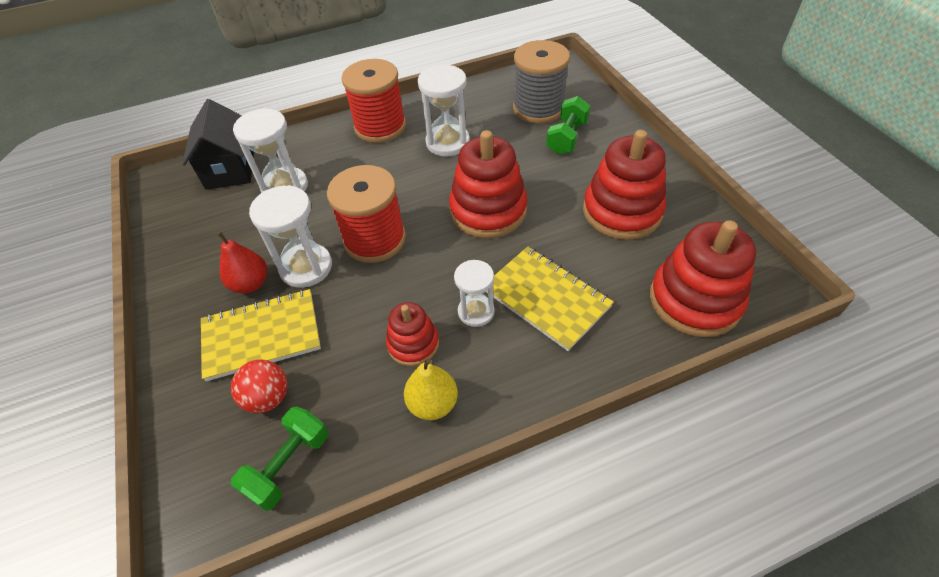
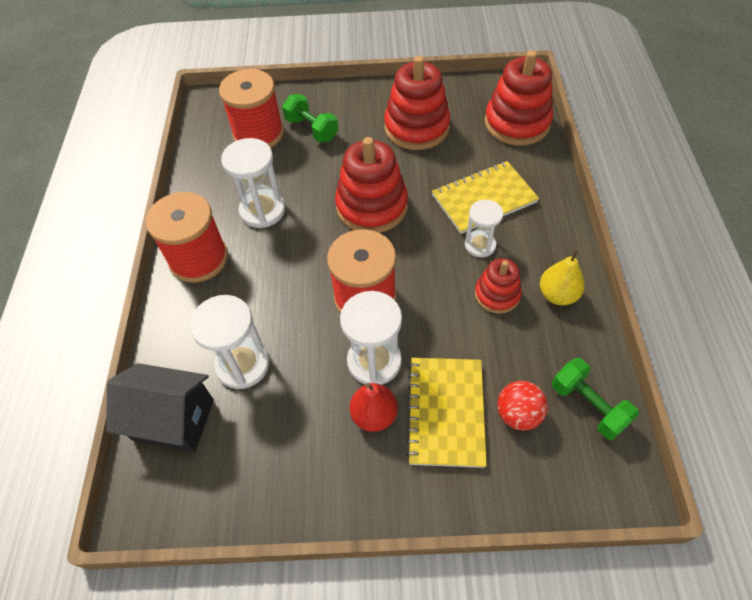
camera: 70 degrees left, 5 degrees up
(538, 108) = (258, 134): grey spool -> red spool

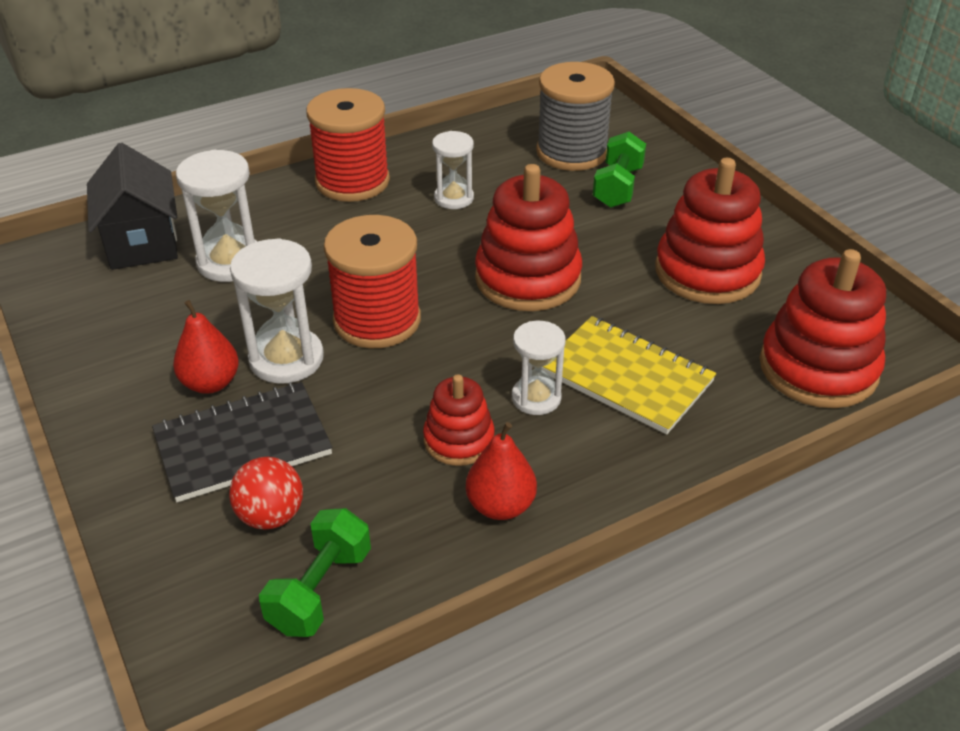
camera: 60 degrees right, 15 degrees down
(258, 134) = (572, 152): red spool -> grey spool
(262, 210) = (454, 198): white hourglass -> white hourglass, size x0.64
(446, 412) = (243, 444): yellow notebook -> black notebook
(557, 295) = (500, 506): yellow pear -> red pear

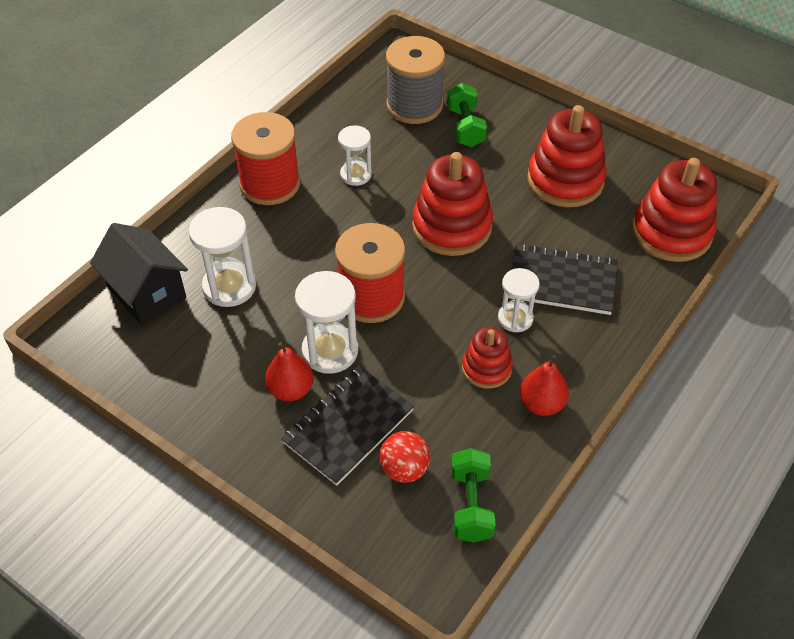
camera: 25 degrees left, 10 degrees up
(626, 377) = (562, 282): yellow notebook -> black notebook

